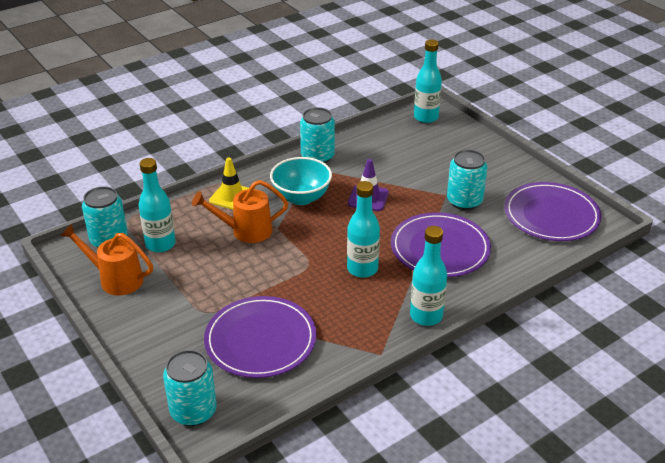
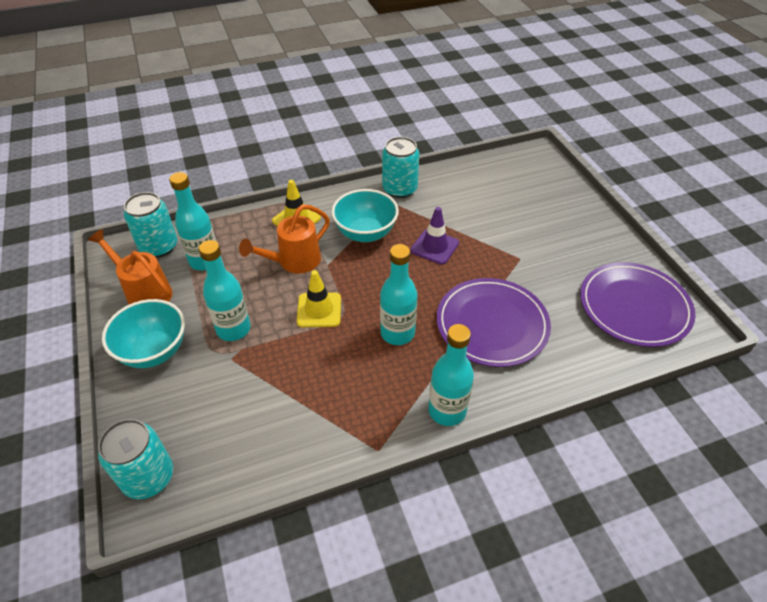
camera: 15 degrees right, 10 degrees up
(149, 322) = (154, 351): none -> turquoise bowl
(245, 231) = (294, 262): orange watering can -> orange watering can turned 45 degrees counterclockwise
(260, 340) = (255, 400): purple plate -> none
(286, 264) = (319, 310): none -> yellow traffic cone
(426, 117) = (528, 162): turquoise bottle -> turquoise bottle (233, 329)
(464, 201) = (538, 270): turquoise can -> none

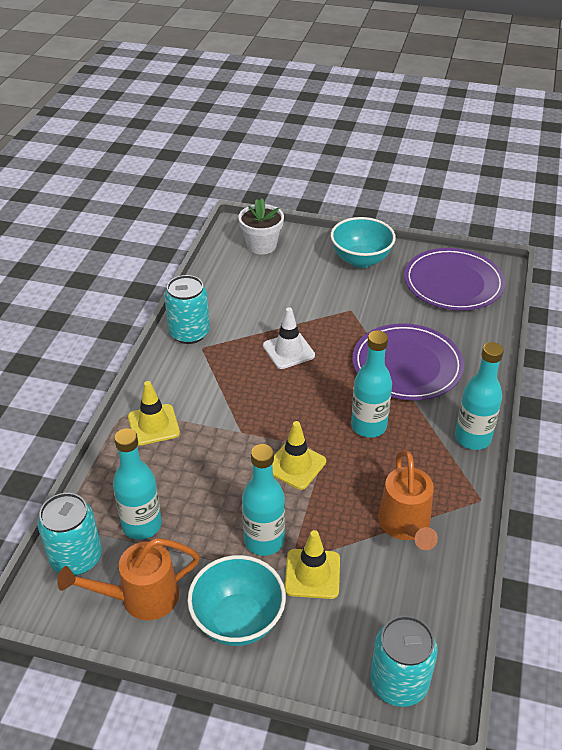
camera: 55 degrees left, 5 degrees down
(220, 372) = (312, 574): none -> yellow traffic cone
(294, 262) = (214, 454): orange watering can -> orange watering can (405, 526)
(365, 233) = (225, 385): turquoise bowl -> turquoise bowl (361, 260)
(434, 247) = (288, 351): purple traffic cone -> white traffic cone
(534, 174) = (261, 245): none -> white flower pot

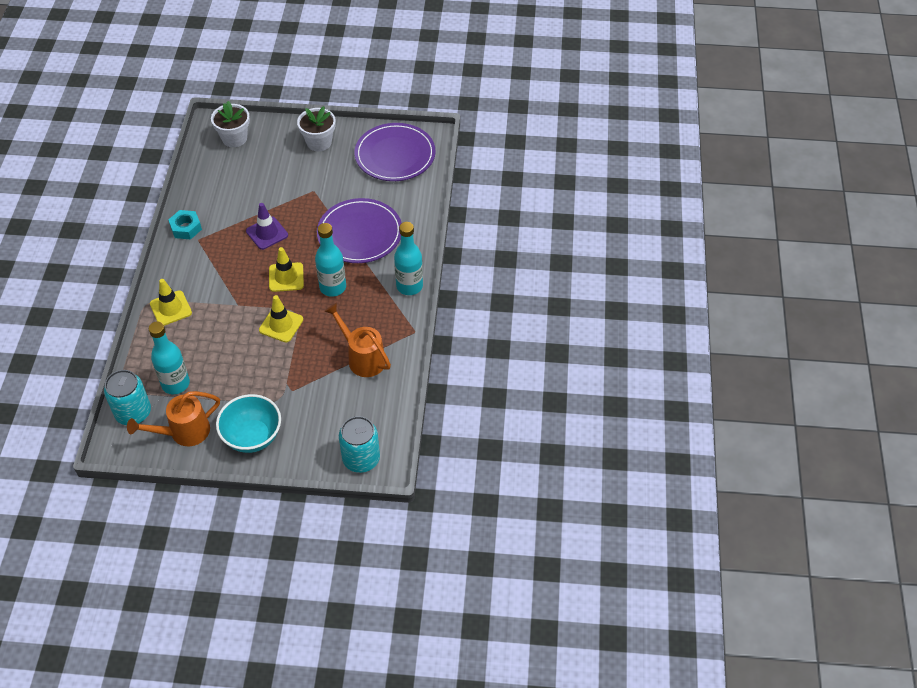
camera: 10 degrees left, 10 degrees up
(189, 333) = (186, 228): turquoise can -> turquoise nut
(264, 540) = (264, 382): turquoise bottle -> none
(288, 351) = (267, 233): white traffic cone -> purple traffic cone
(312, 574) = (300, 399): yellow traffic cone -> yellow traffic cone (286, 277)
(361, 260) = (319, 142): turquoise bowl -> white flower pot
(405, 526) = (362, 358): orange watering can -> orange watering can turned 150 degrees clockwise

